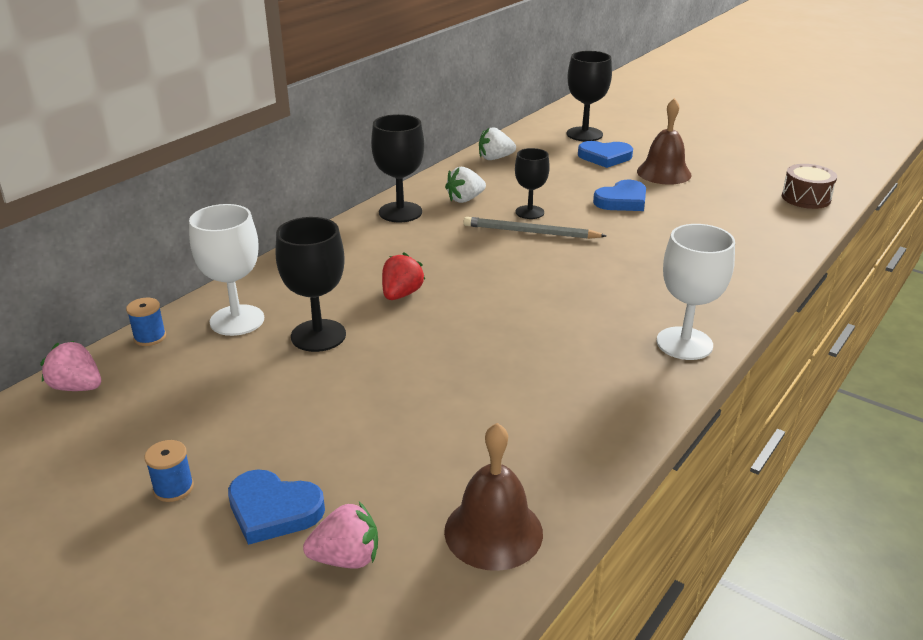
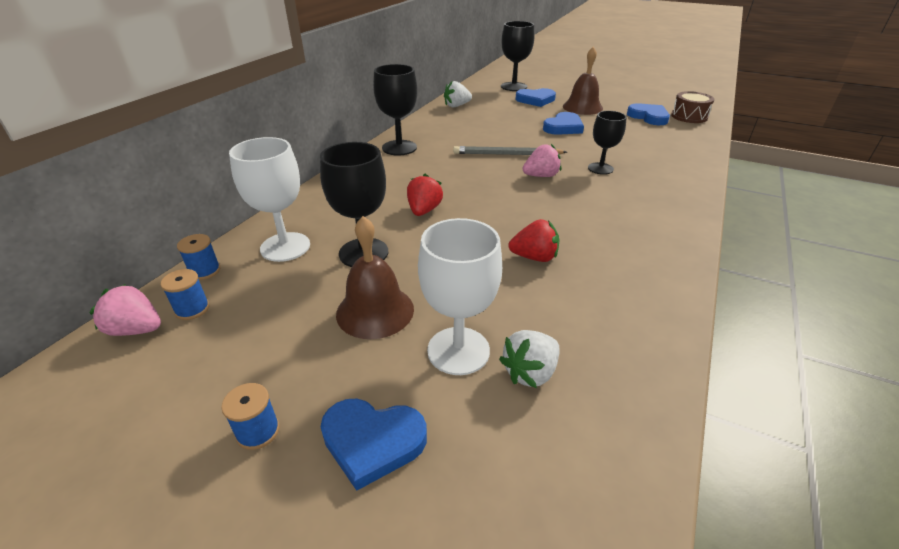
camera: 10 degrees left, 5 degrees up
(132, 374) = (192, 309): none -> blue spool
(346, 558) = (469, 490): pink strawberry -> pink strawberry (541, 176)
(465, 199) = (446, 135): white strawberry -> white strawberry (530, 372)
(493, 531) = (603, 432): brown bell -> brown bell (375, 311)
(505, 360) = (534, 257): none -> red strawberry
(529, 212) = (499, 140): black goblet -> black goblet (600, 168)
(684, 343) = (669, 228): white goblet -> white goblet (458, 350)
(748, 194) = (648, 117): none -> blue heart

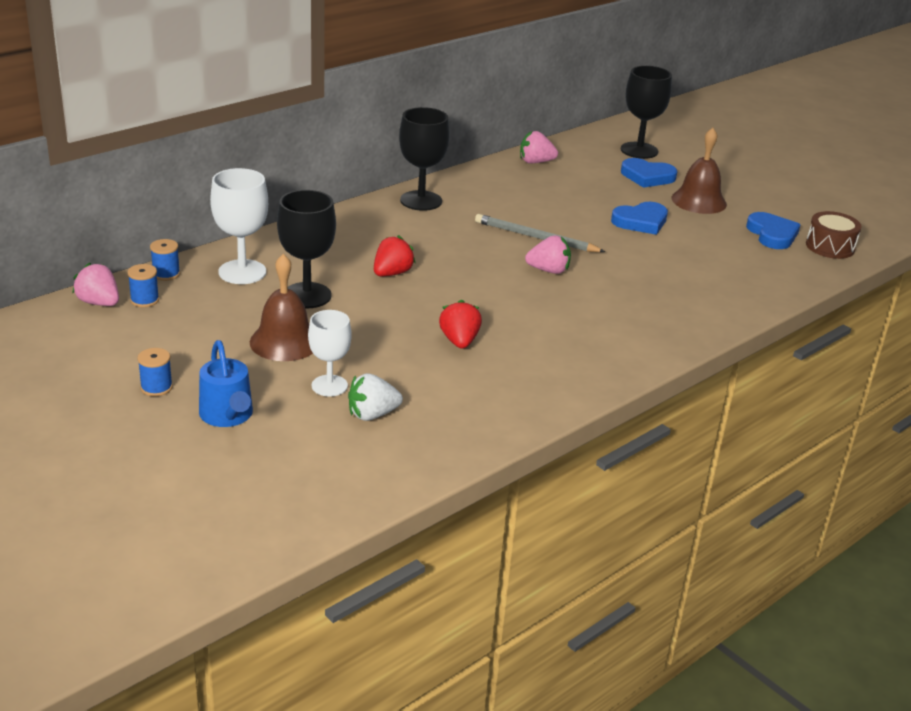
camera: 20 degrees right, 5 degrees down
(372, 441) = (227, 415): blue heart -> blue watering can
(456, 106) = (535, 162): white strawberry -> pink strawberry
(458, 350) = (329, 386): white goblet -> white goblet, size x0.67
(534, 257) = (459, 341): red strawberry -> red strawberry turned 120 degrees counterclockwise
(600, 168) = (626, 280): black goblet -> none

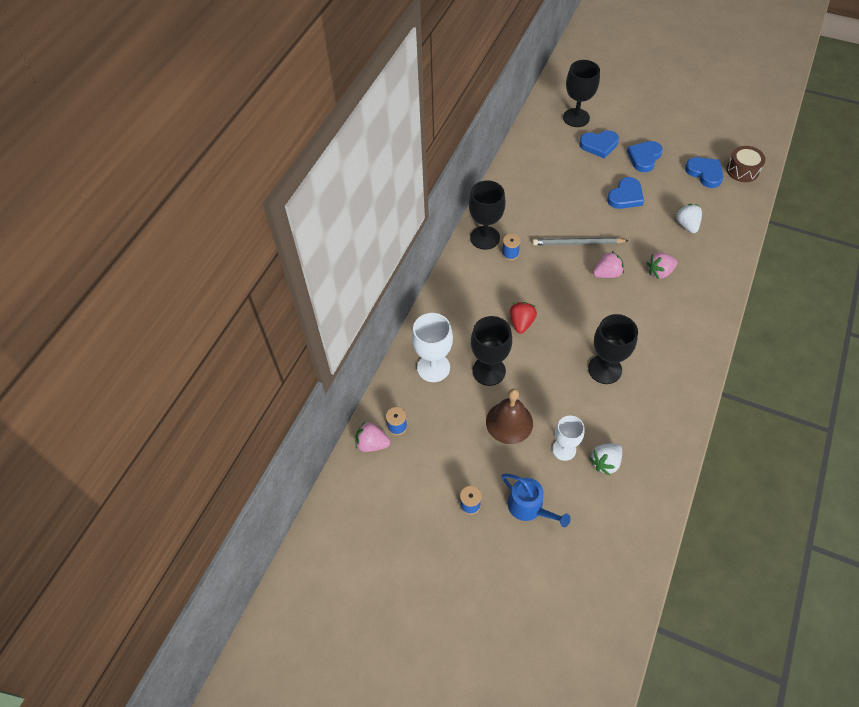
camera: 20 degrees left, 25 degrees up
(166, 274) = (389, 393): blue spool -> blue spool (510, 253)
(459, 341) = (605, 369): red strawberry -> black goblet
(535, 162) = (524, 161): pink strawberry -> pink strawberry (659, 272)
(699, 201) = (644, 157): brown bell -> blue heart
(702, 266) = (686, 225): none -> white strawberry

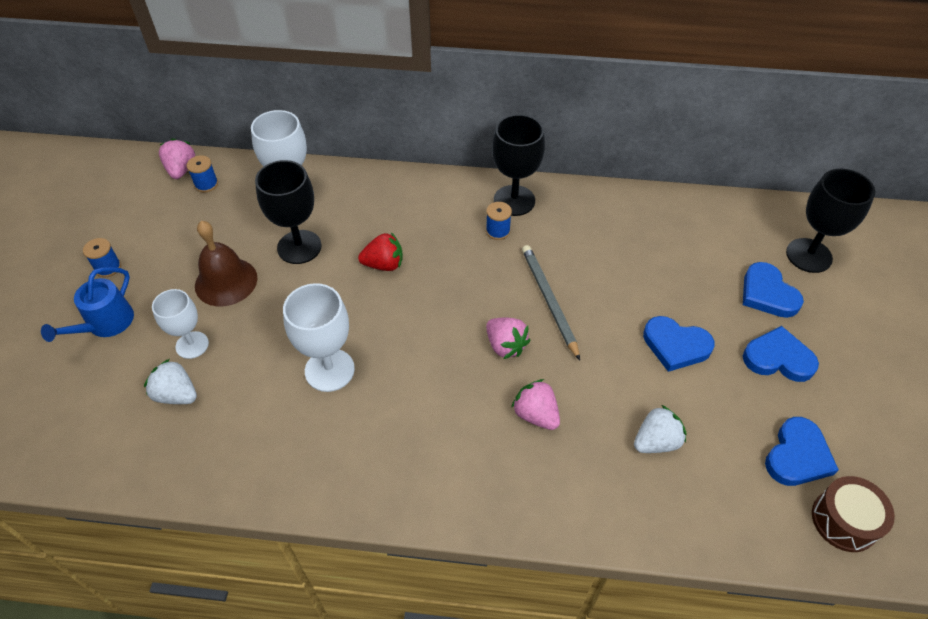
camera: 70 degrees right, 5 degrees down
(605, 369) = (329, 370): black goblet -> white goblet

